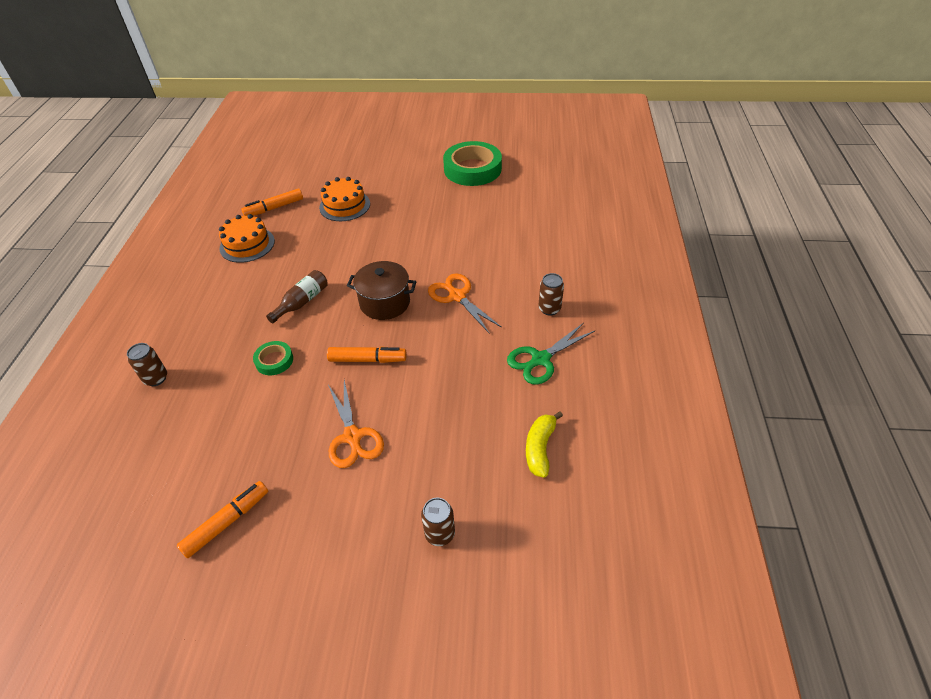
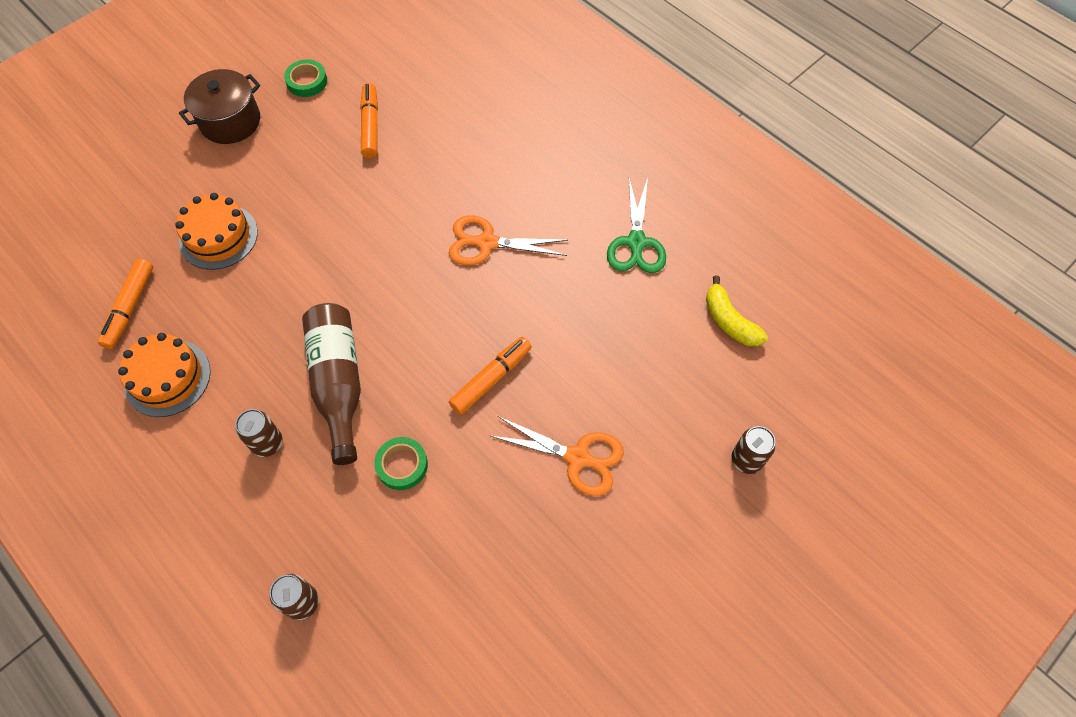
camera: 50 degrees left, 15 degrees up
(227, 522) = (579, 633): orange marker -> orange marker (370, 126)
(302, 302) = (338, 383): brown bottle -> brown bottle, size x1.60
(385, 303) = (426, 309): brown pot -> brown pot (230, 121)
(472, 169) = (307, 81): green tape -> green tape, size x0.48
(549, 309) = (584, 186): brown can -> brown can (267, 443)

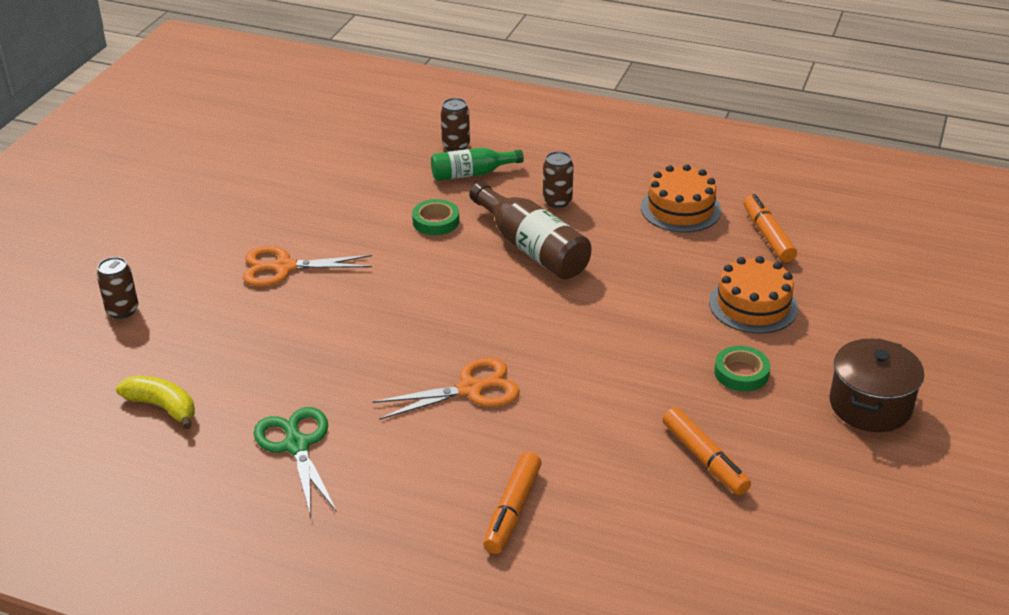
camera: 155 degrees right, 25 degrees down
(307, 81) = (836, 482): green tape -> green tape (741, 373)
(319, 534) = (472, 174): none -> green bottle
(491, 379) = (394, 291): orange marker -> orange marker (512, 510)

